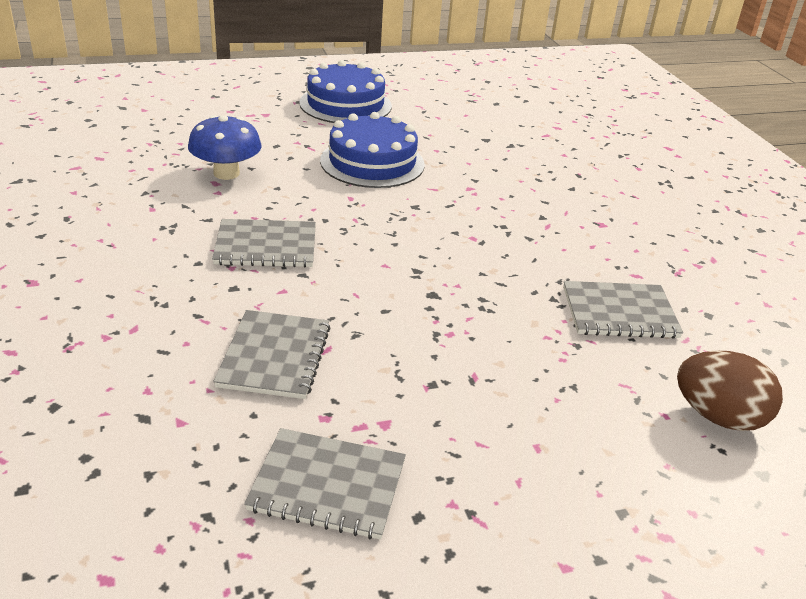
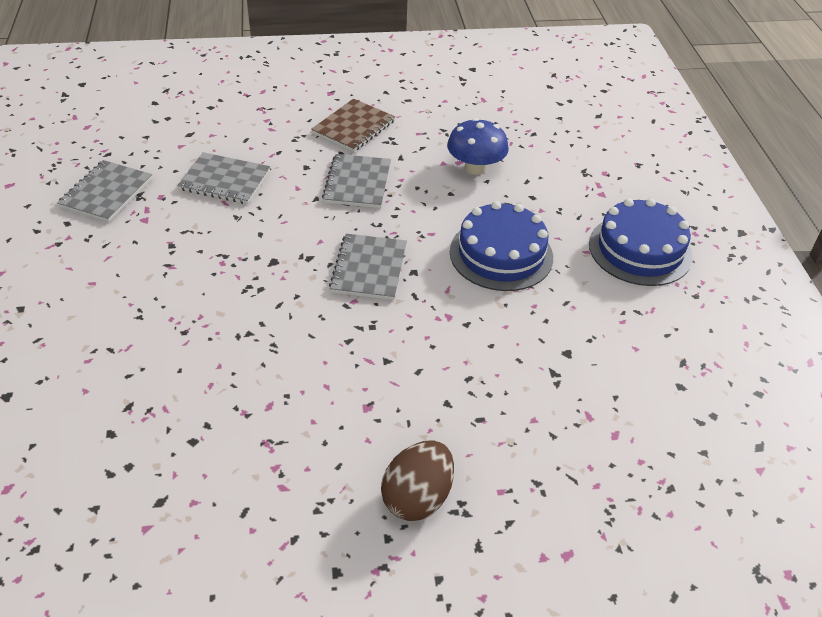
camera: 100 degrees right, 10 degrees up
(134, 256) = (353, 127): none -> brown notebook
(619, 312) = (216, 372): grey notebook -> grey notebook (369, 268)
(718, 417) = (70, 392): brown egg -> brown egg (417, 497)

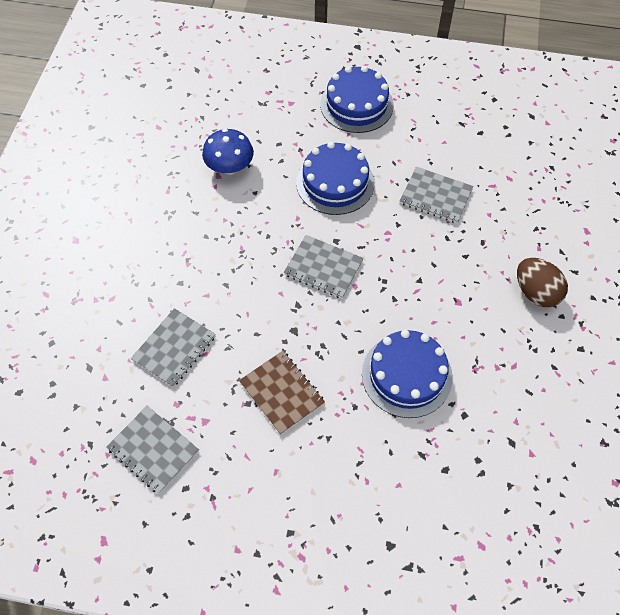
camera: 70 degrees left, 15 degrees up
(238, 372) = (407, 375): none -> blue cake
(353, 127) = (138, 235): brown notebook -> brown notebook (282, 393)
(357, 183) = (217, 251): grey notebook -> grey notebook (435, 196)

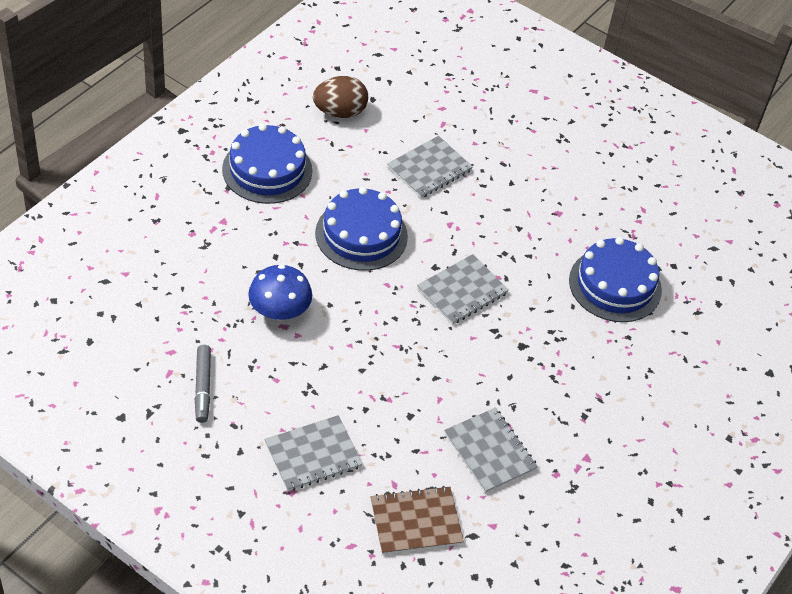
camera: 70 degrees left, 10 degrees down
(138, 156) = (203, 387): none -> grey marker
(153, 450) = (598, 512): grey notebook -> grey notebook (313, 455)
(282, 393) = (586, 384): brown notebook -> brown notebook (416, 522)
(536, 292) = (578, 157): brown egg -> brown egg (340, 112)

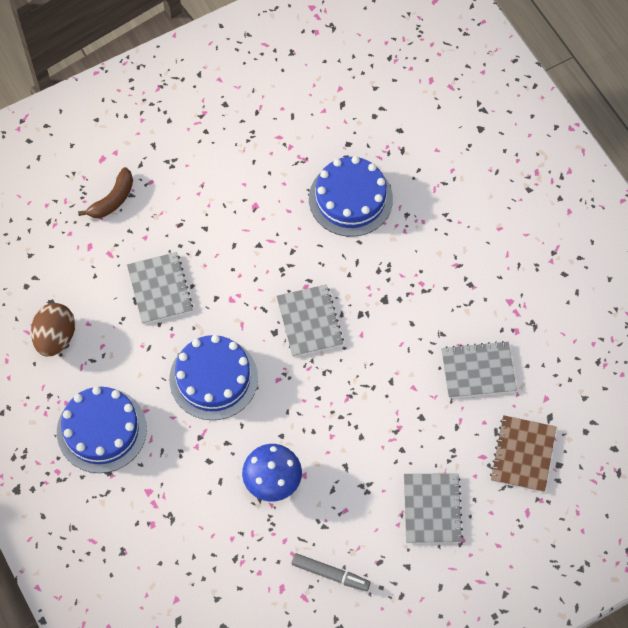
camera: 60 degrees left, 15 degrees up
(498, 110) = (113, 200): none -> brown banana

